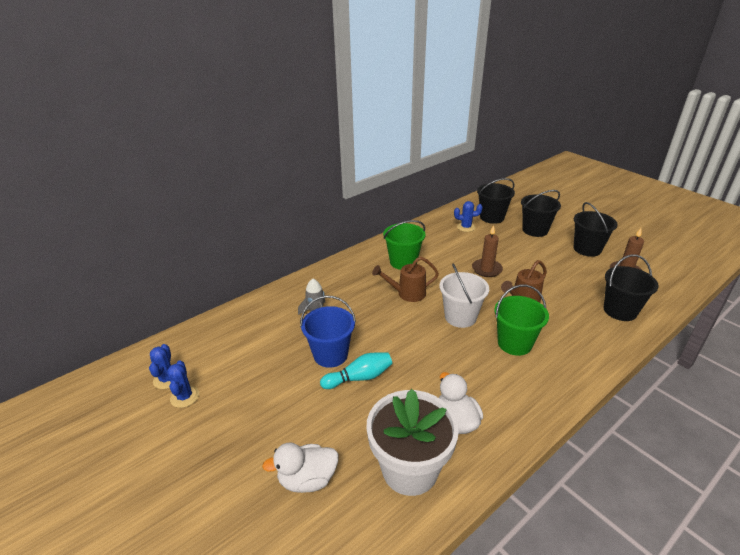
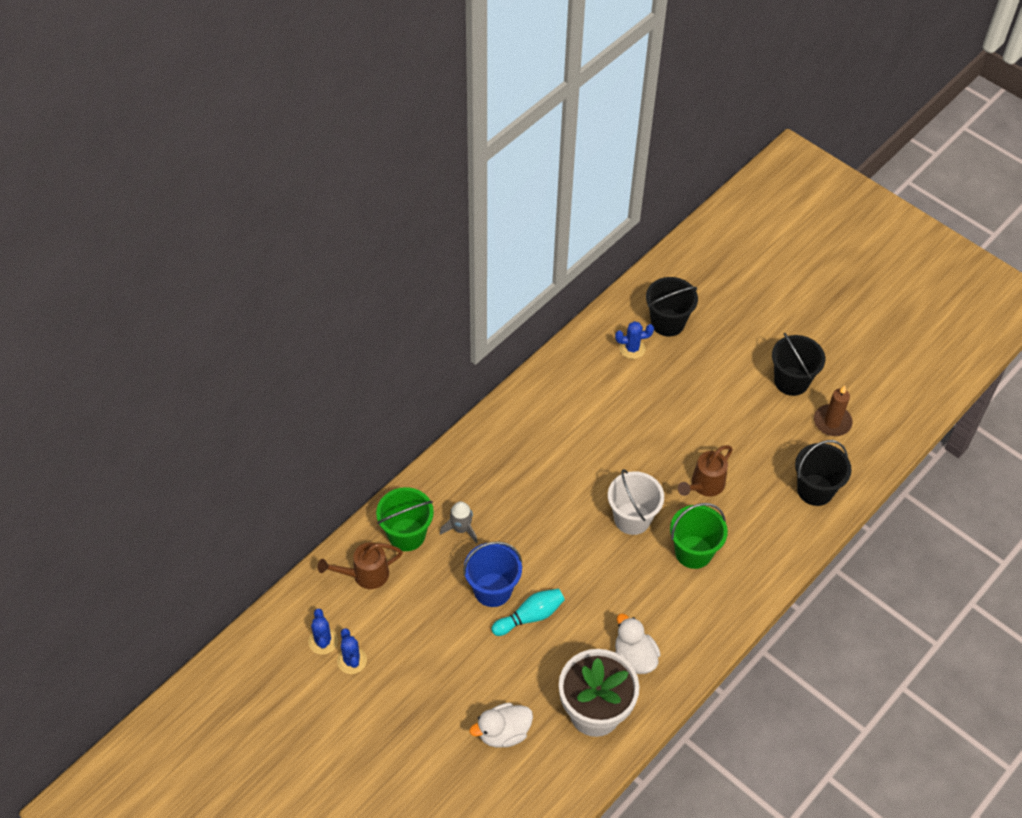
camera: 10 degrees left, 20 degrees up
(403, 262) = (554, 429): green bucket -> green bucket (406, 535)
(407, 293) = (565, 486): brown watering can -> brown watering can (365, 575)
(486, 269) = (661, 433): brown candle -> none
(535, 230) = (726, 347): black bucket -> none

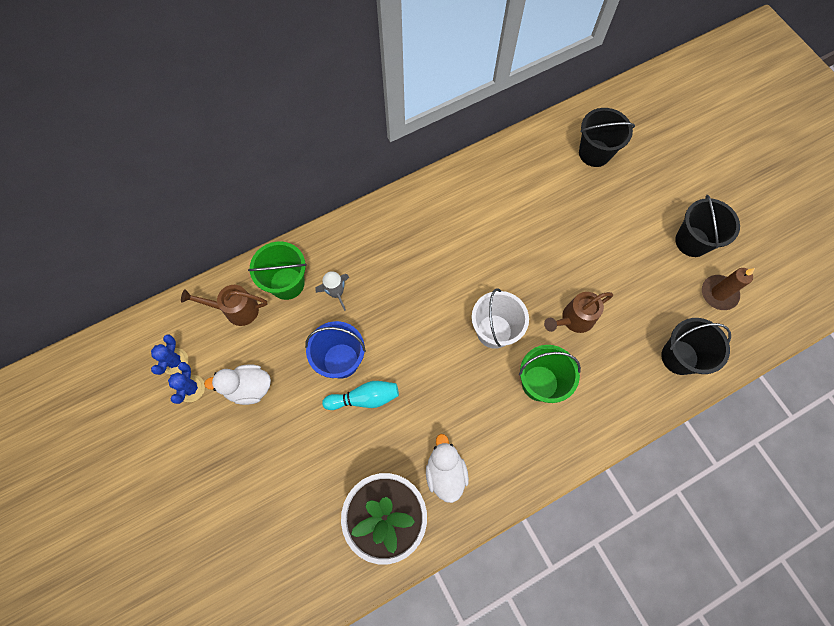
camera: 20 degrees right, 15 degrees up
(503, 733) = (295, 508): white duck -> white duck (248, 388)
(632, 348) = (553, 168): blue cactus -> none

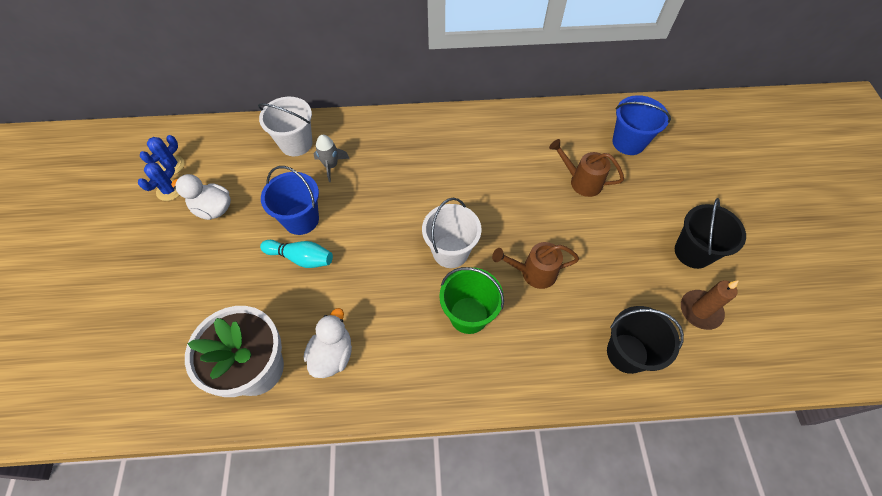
camera: 25 degrees right, 10 degrees down
(236, 310) = (243, 147): brown watering can -> brown watering can (581, 181)
(287, 283) = (296, 143): green bucket -> white bucket
(594, 153) = (628, 142): black bucket -> blue bucket

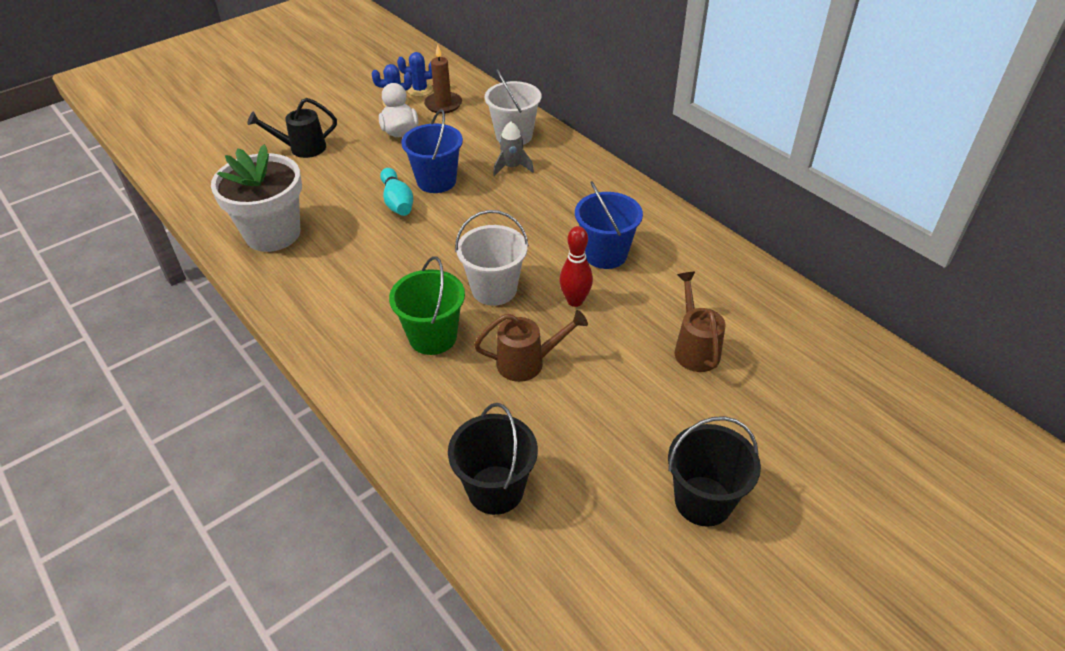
camera: 55 degrees right, 15 degrees down
(159, 290) = (302, 148): none -> black watering can
(332, 354) = (318, 269): white duck -> none
(497, 214) = (575, 301): none -> red bowling pin
(533, 273) = (528, 363): brown watering can -> brown watering can turned 120 degrees clockwise
(628, 142) = (807, 366): blue bucket -> blue bucket (605, 254)
(700, 311) = (619, 542): brown candle -> brown candle (443, 104)

